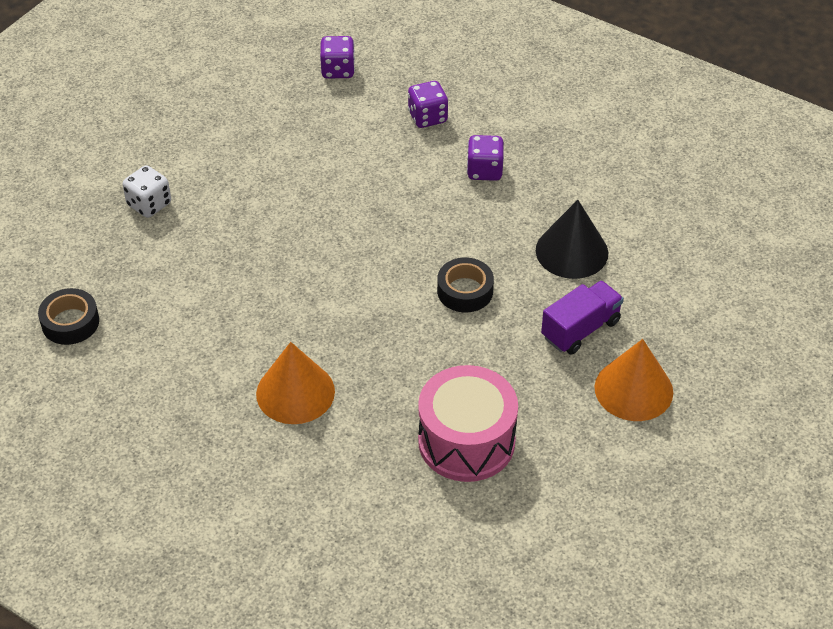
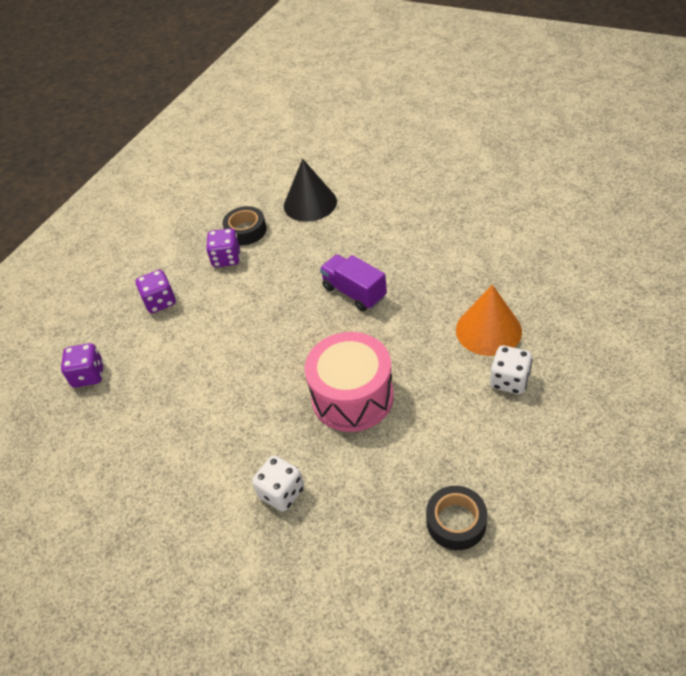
camera: 90 degrees left, 0 degrees up
(217, 396) = (509, 380): none -> white dice
(465, 291) = (359, 251): black tape -> black tape (246, 231)
(466, 441) = (502, 230): pink drum -> pink drum (352, 397)
(580, 329) = (384, 191): purple truck -> purple truck (354, 292)
(633, 389) = (431, 163): orange cone -> none

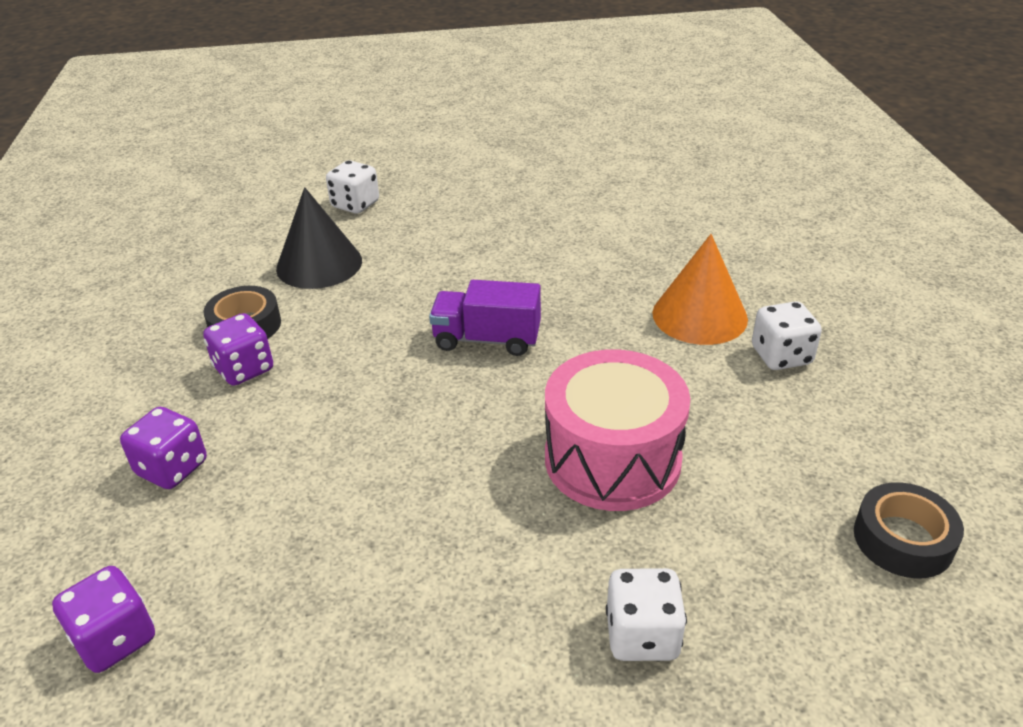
camera: 40 degrees left, 10 degrees down
(362, 165) = (355, 205): none -> white dice

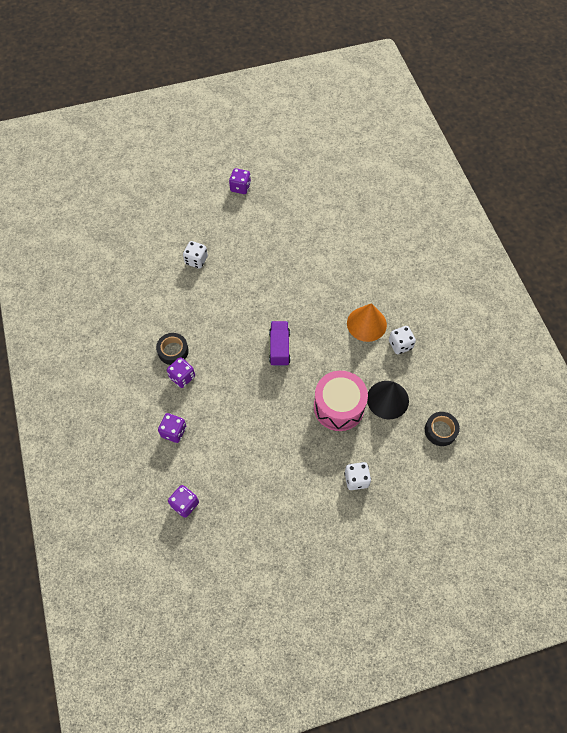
camera: 10 degrees left, 25 degrees up
(319, 264) = (192, 307): black cone -> black cone (387, 399)
(473, 128) = (240, 187): none -> purple dice
(487, 339) = (279, 348): purple truck -> purple truck turned 90 degrees clockwise

